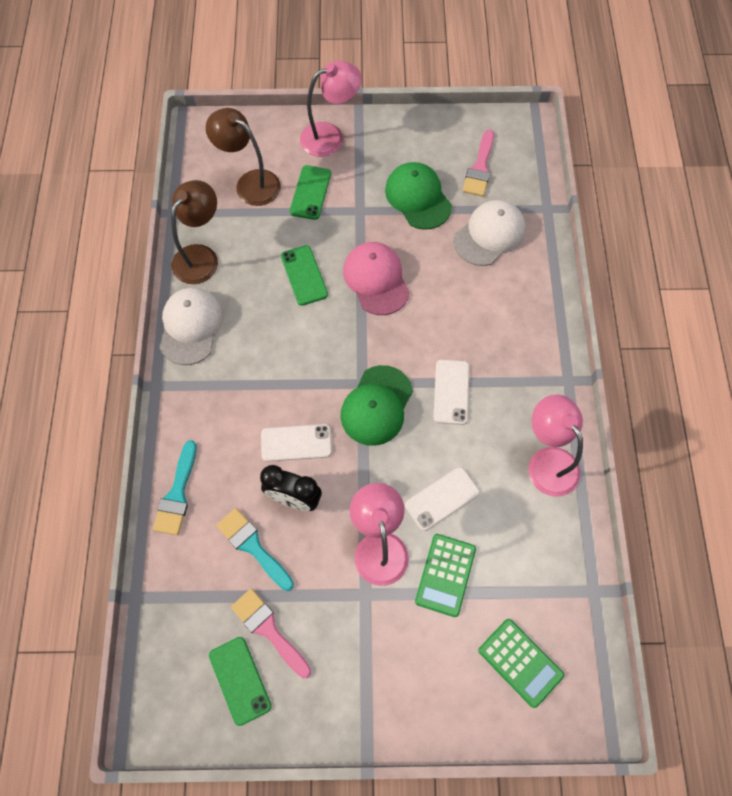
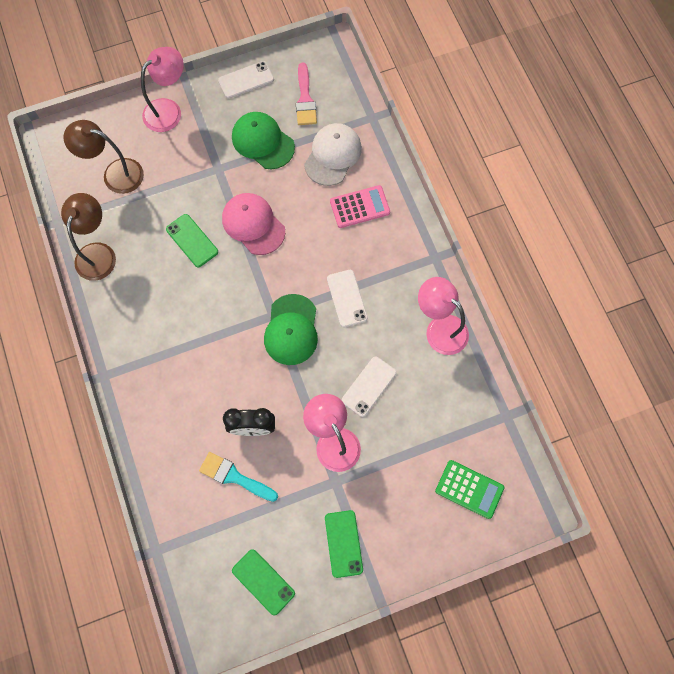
camera: 20 degrees left, 5 degrees up
(177, 494) = (157, 457): turquoise brush -> none
(191, 327) = (113, 316): white cap -> none
(268, 629) = (271, 536): pink brush -> none
(296, 443) = (238, 382): white phone -> white phone (246, 80)
(310, 192) = (170, 166): green phone -> green phone (343, 543)
(445, 575) = (391, 444): green calculator -> none
(500, 298) = (360, 207): none -> pink calculator

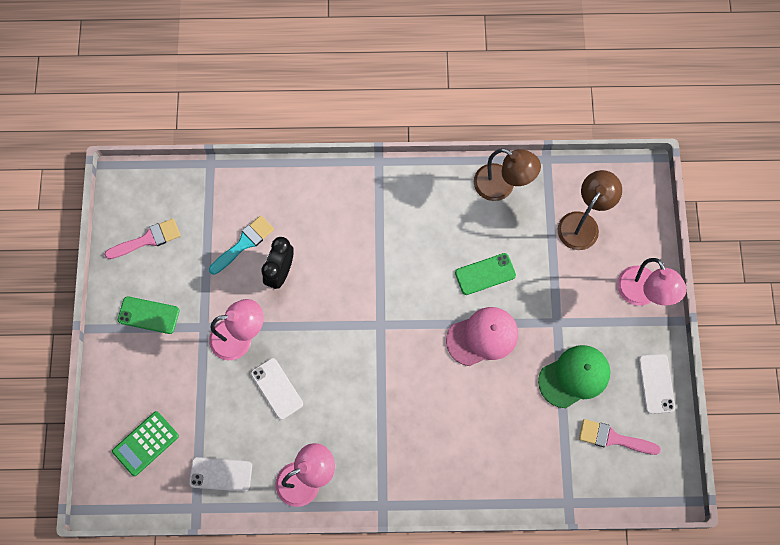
camera: 110 degrees right, 0 degrees up
(263, 582) = (147, 239): green phone -> pink brush
(291, 330) = (359, 336): green cap -> none
(333, 155) = (535, 443): white cap -> none
(347, 298) = (371, 400): white phone -> white phone (221, 474)
(360, 207) = (465, 449): pink calculator -> none

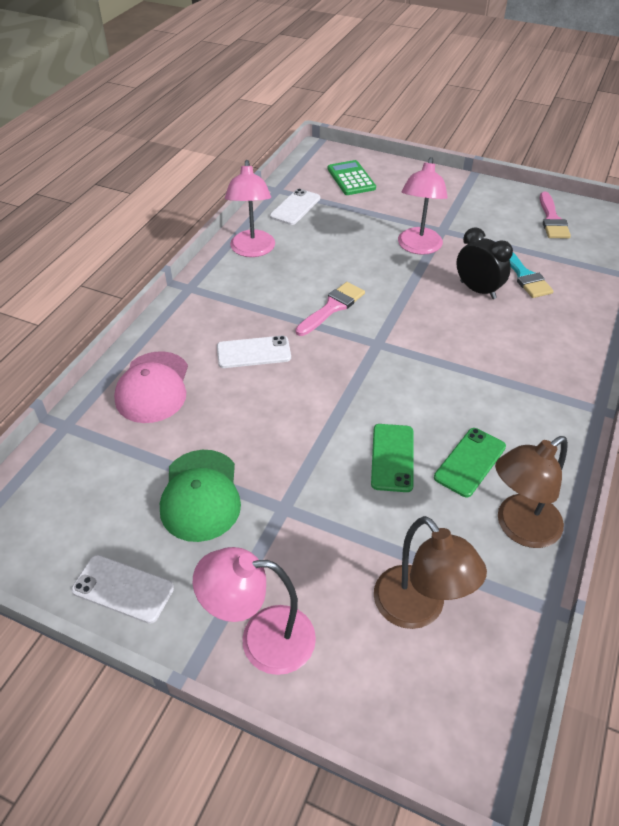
camera: 115 degrees right, 25 degrees down
(148, 315) = (471, 204): green phone -> green phone (470, 462)
(277, 388) = (352, 256): white phone -> white phone (253, 352)
(482, 337) = (310, 424): pink cap -> pink cap (153, 387)
(613, 438) = (96, 502): pink brush -> pink brush (332, 307)

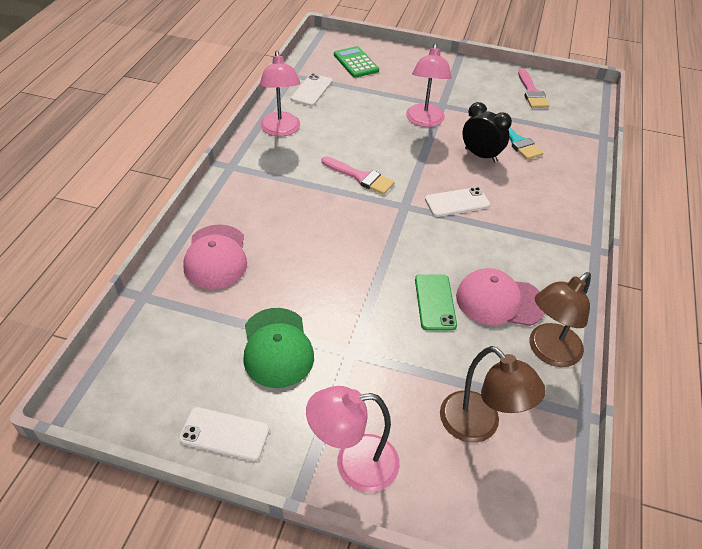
camera: 10 degrees left, 0 degrees up
(253, 352) = (299, 220): white phone -> white phone (457, 202)
(332, 307) = (360, 177): pink brush -> pink brush turned 90 degrees clockwise
(470, 462) = (499, 301): green phone -> pink cap

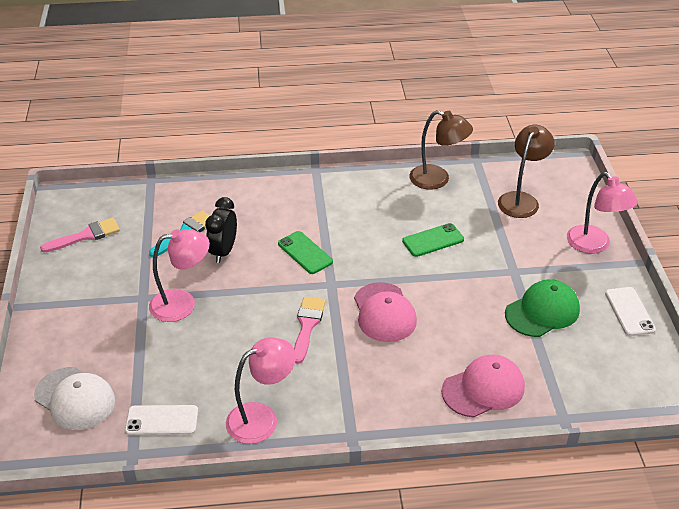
camera: 110 degrees left, 5 degrees down
(356, 63) = (75, 398): green calculator -> white cap
(457, 202) = (305, 253): white phone -> green phone
(499, 301) = (407, 208): pink cap -> pink cap (384, 312)

